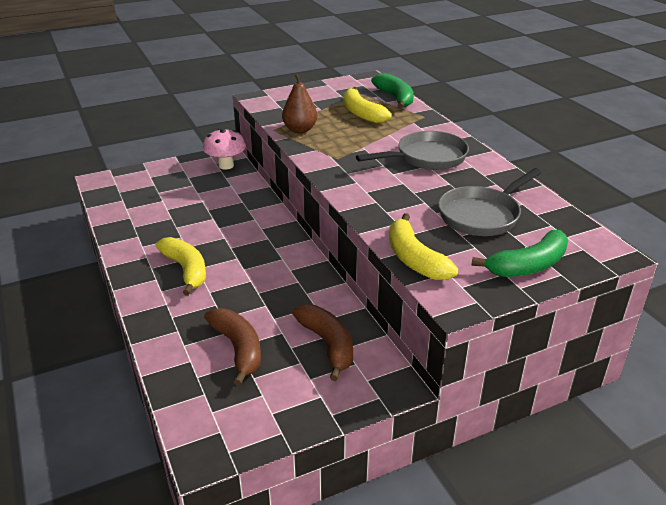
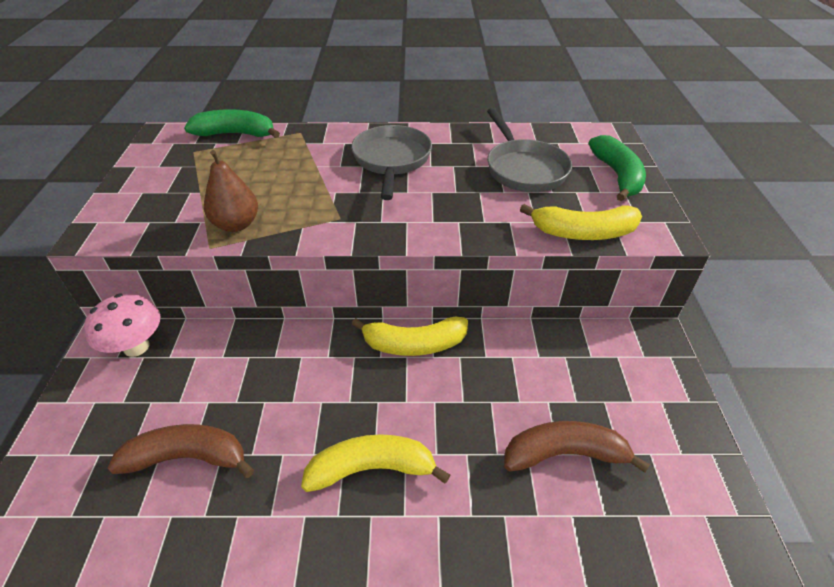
camera: 65 degrees left, 10 degrees up
(327, 344) = (582, 368): brown banana -> brown banana (188, 457)
(361, 113) = (247, 167): yellow banana -> yellow banana (414, 344)

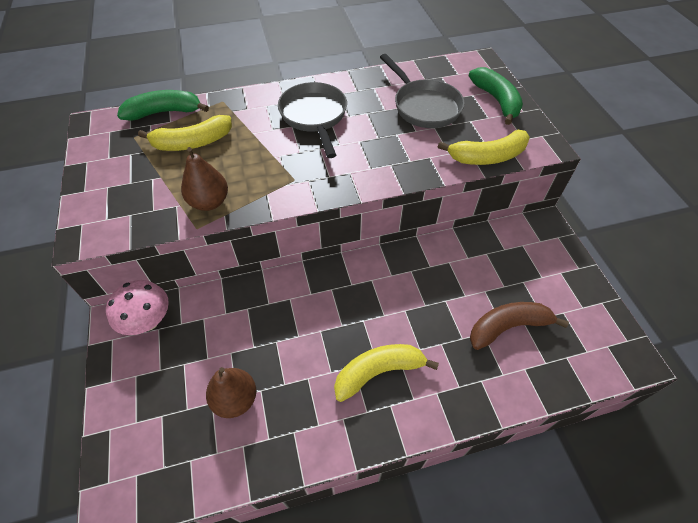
camera: 15 degrees left, 10 degrees up
(188, 457) = (235, 399): brown banana -> brown pear
(414, 344) = (373, 268): yellow banana -> yellow banana (192, 143)

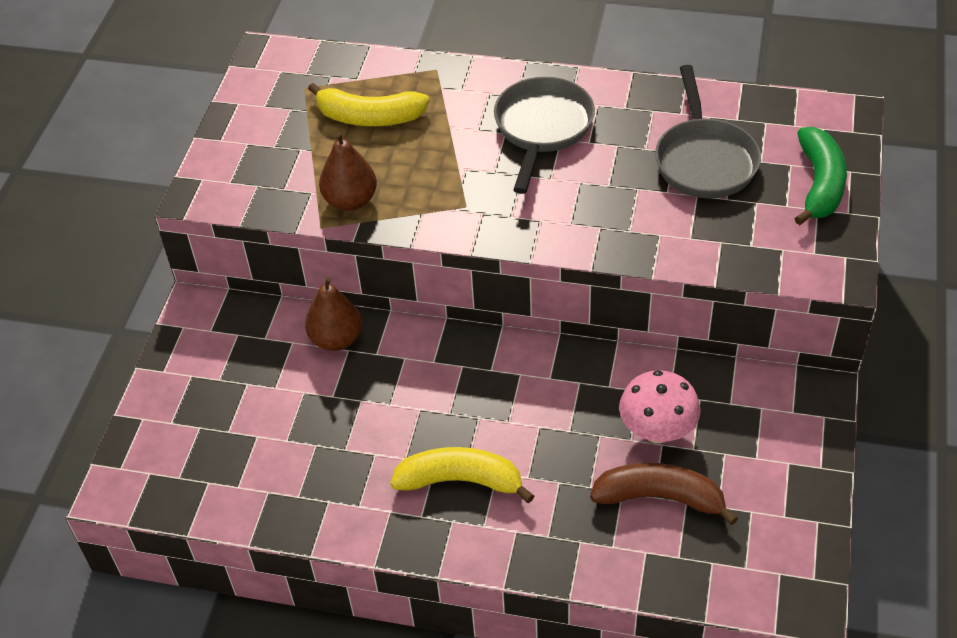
camera: 30 degrees right, 5 degrees down
(148, 321) = (230, 322): pink mushroom -> pink mushroom (657, 431)
(164, 112) = (356, 64): green banana -> none
(235, 399) = (283, 443): brown pear -> brown pear (336, 339)
(487, 157) = (740, 260): yellow banana -> none

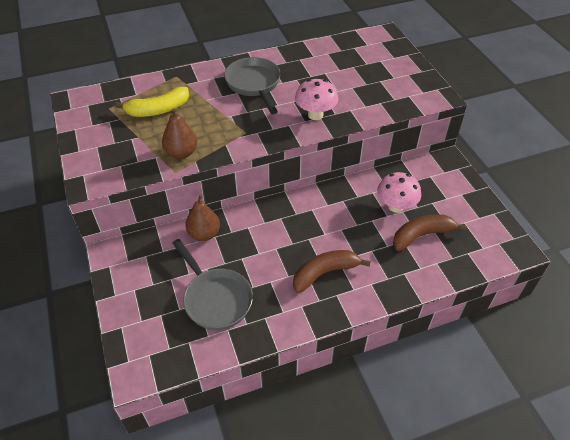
camera: 35 degrees left, 0 degrees up
(460, 481) = (324, 273): yellow banana -> brown banana
(595, 220) = (315, 115): none -> pink mushroom
(704, 160) = (342, 72): grey pan -> grey pan (215, 299)
(819, 184) = (399, 64): green banana -> none

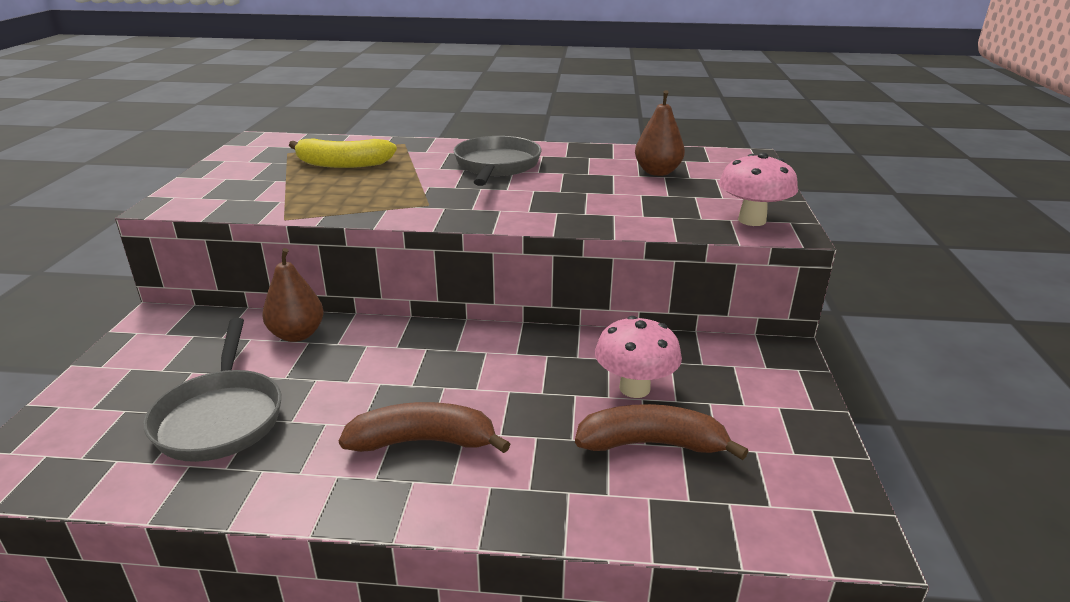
camera: 25 degrees right, 20 degrees down
(181, 153) = (317, 204): brown pear -> brown pear (657, 172)
(315, 115) = (552, 208): pink mushroom -> pink mushroom (752, 220)

